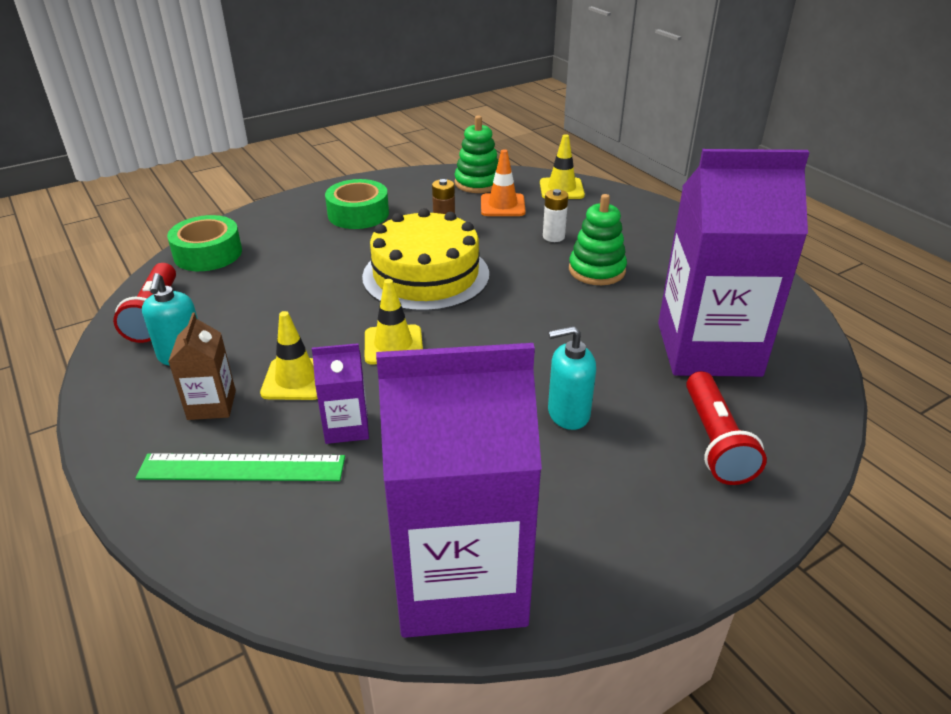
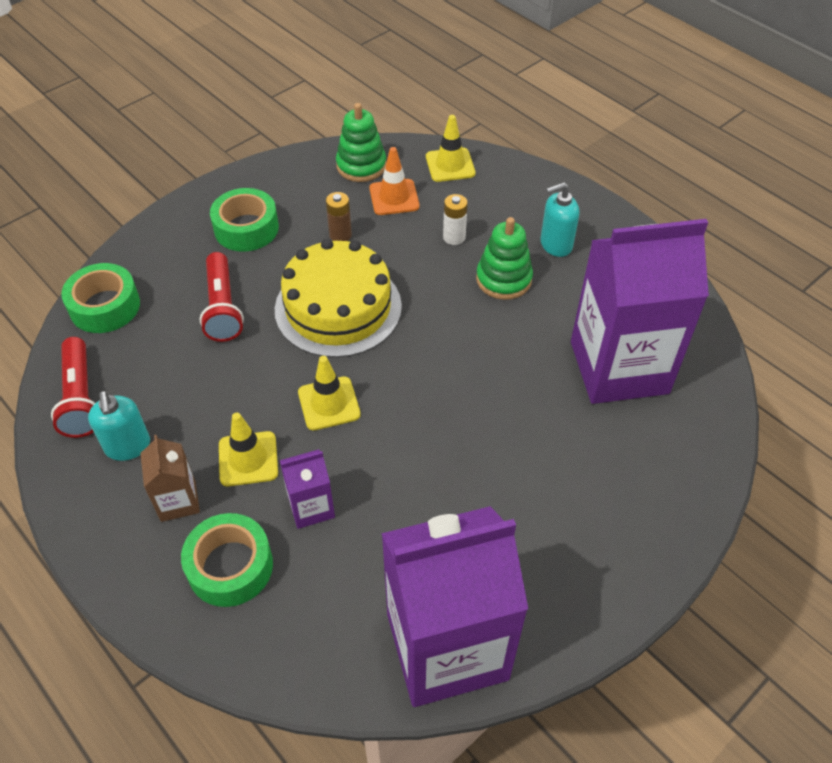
camera: 10 degrees left, 15 degrees up
(242, 468) = (230, 566): green ruler -> green tape
(568, 414) = (505, 462): turquoise soap dispenser -> turquoise soap dispenser (555, 244)
(715, 441) = (634, 473): red flashlight -> red flashlight (222, 307)

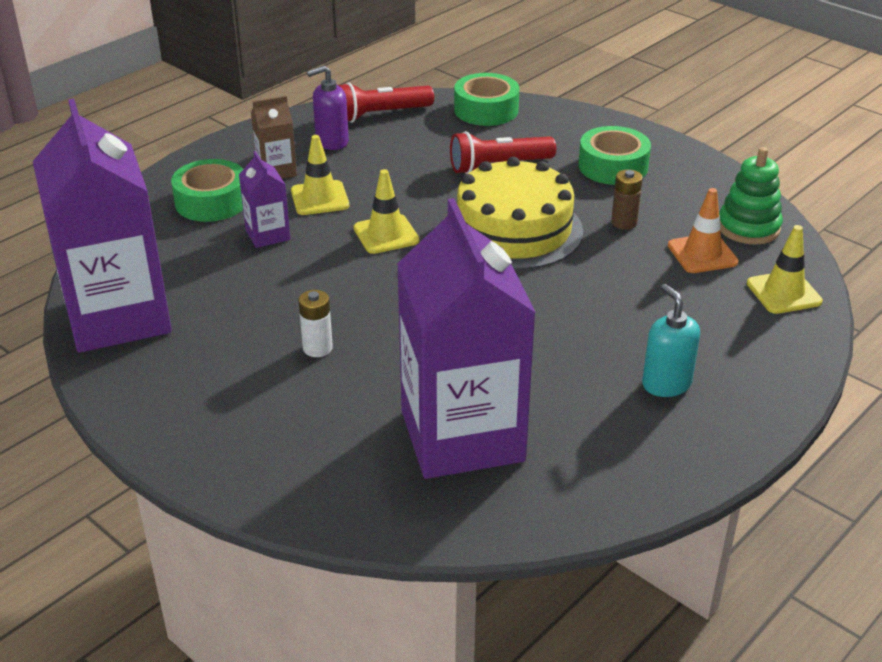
camera: 85 degrees right, 15 degrees down
(128, 446) = (331, 142): turquoise soap dispenser -> purple soap dispenser
(454, 237) = (649, 301): white battery -> white battery (317, 348)
(503, 279) = (589, 341): green stacking toy -> none

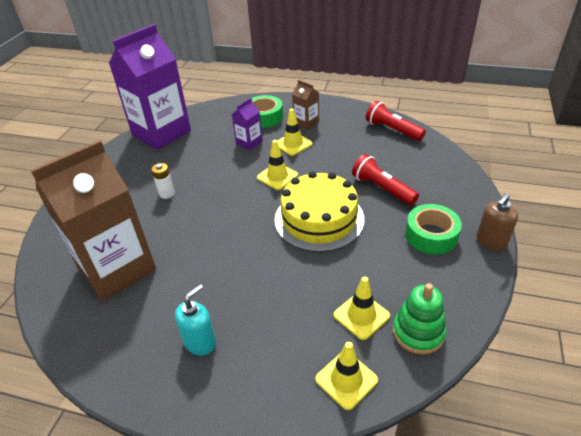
camera: 65 degrees right, 5 degrees up
(331, 142) = (349, 126): purple soap dispenser -> none
(462, 436) = (117, 268): purple carton -> brown carton
(486, 110) = (440, 161): green tape -> none
(624, 223) = (367, 263): brown battery -> none
(652, 136) = (491, 241): none -> brown soap dispenser
(702, 254) = (361, 315): orange traffic cone -> yellow traffic cone

